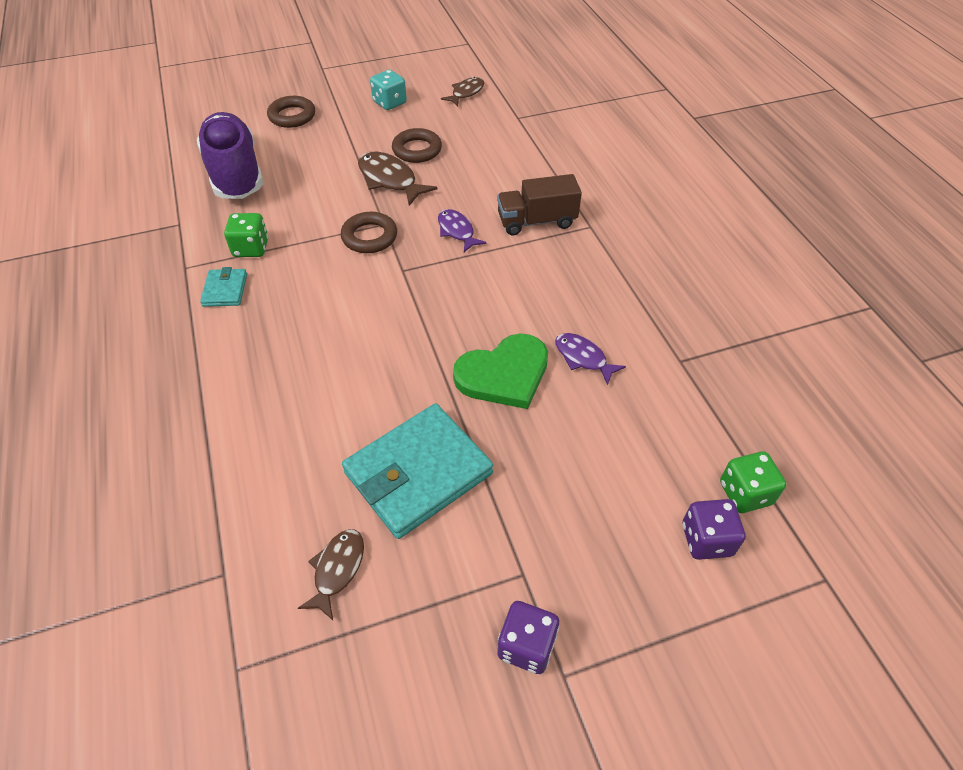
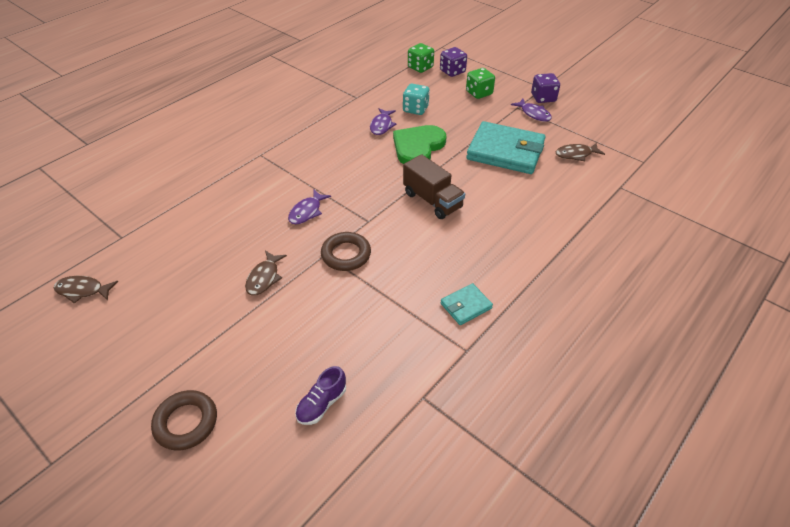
camera: 120 degrees left, 5 degrees down
(235, 174) = (322, 404): purple shoe -> purple shoe, size x0.42
(251, 248) = (412, 320): green dice -> green dice (479, 93)
(389, 103) = (124, 344): turquoise dice -> turquoise dice (415, 109)
(390, 180) = (264, 278): brown fish -> brown fish, size x0.65
(417, 150) = (207, 281): brown ring -> none
(486, 587) = (534, 114): none -> purple fish
(504, 374) = (418, 147): green heart -> green heart turned 90 degrees counterclockwise
(536, 221) = (270, 178): brown truck -> brown truck (432, 200)

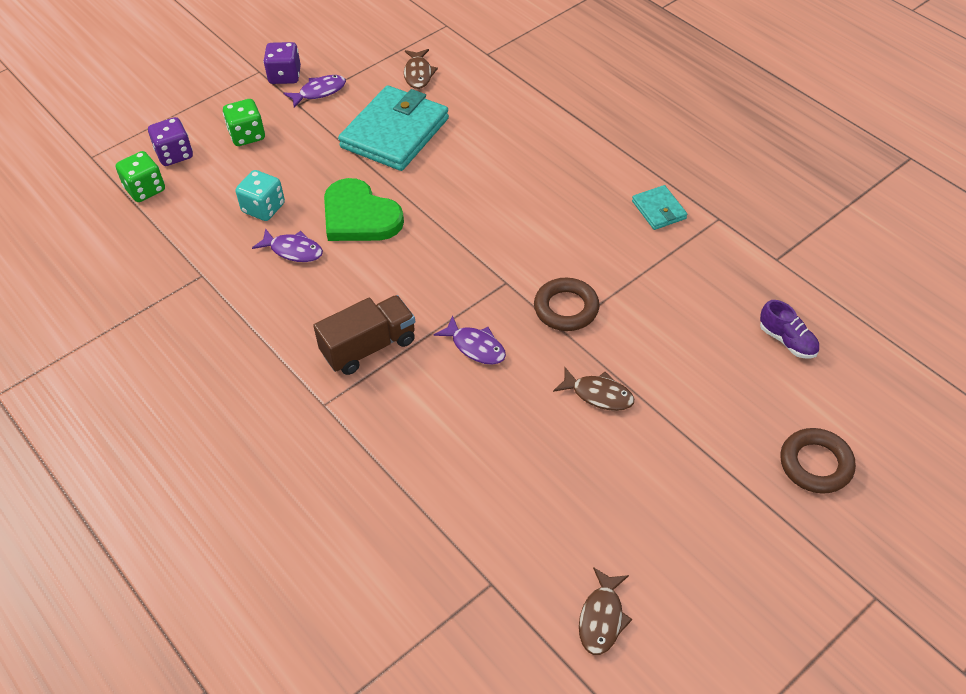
camera: 80 degrees left, 5 degrees up
(432, 200) = (478, 215): brown truck -> brown truck (369, 347)

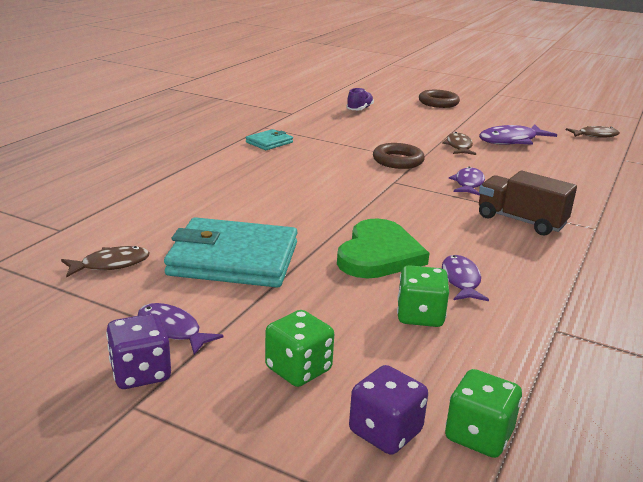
camera: 115 degrees left, 25 degrees down
(263, 208) = (420, 316): turquoise dice -> green dice
(606, 473) = (511, 141): none -> purple fish

